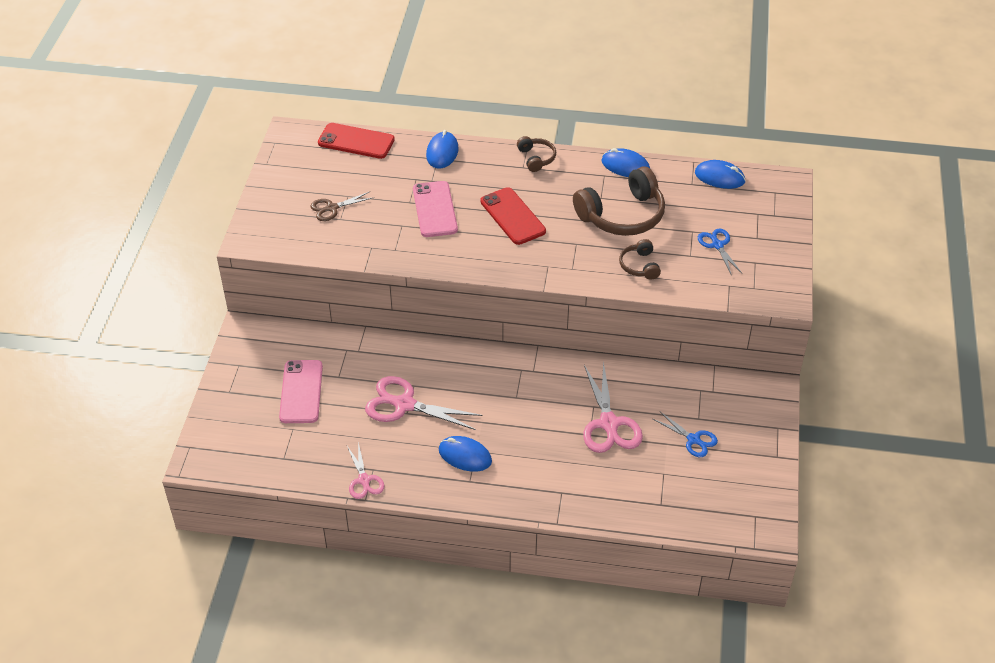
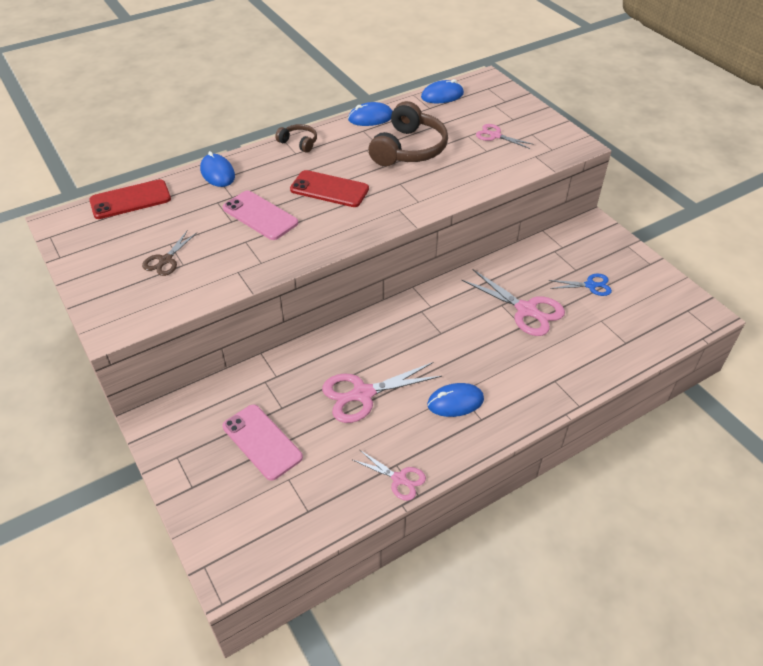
camera: 40 degrees left, 0 degrees up
(640, 266) = (462, 174): brown headphones -> none
(717, 245) = (495, 136): blue scissors -> pink scissors

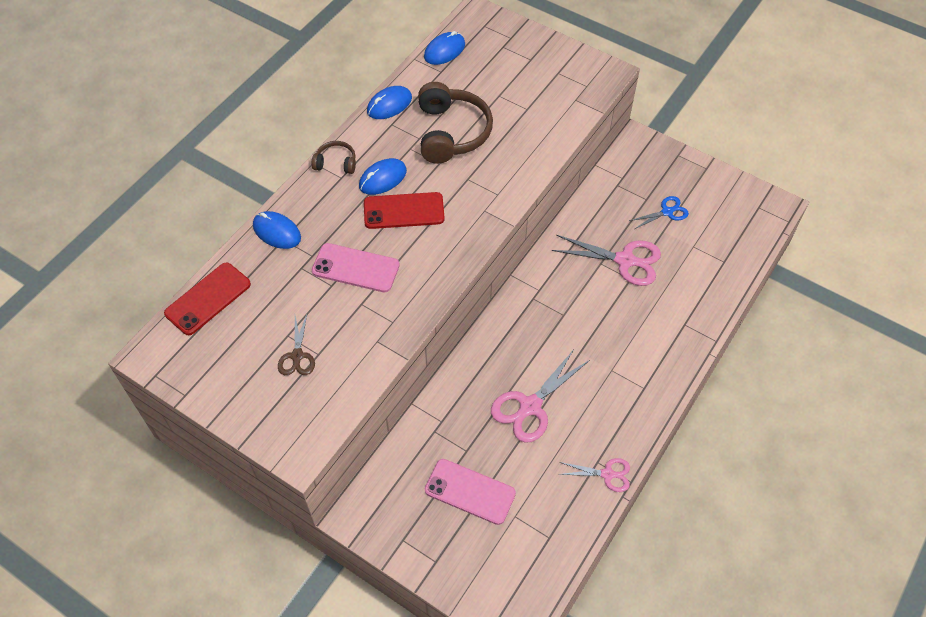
camera: 25 degrees left, 10 degrees up
(455, 402) = (613, 380): blue mouse -> blue mouse (382, 178)
(495, 136) = (525, 87): pink scissors -> none

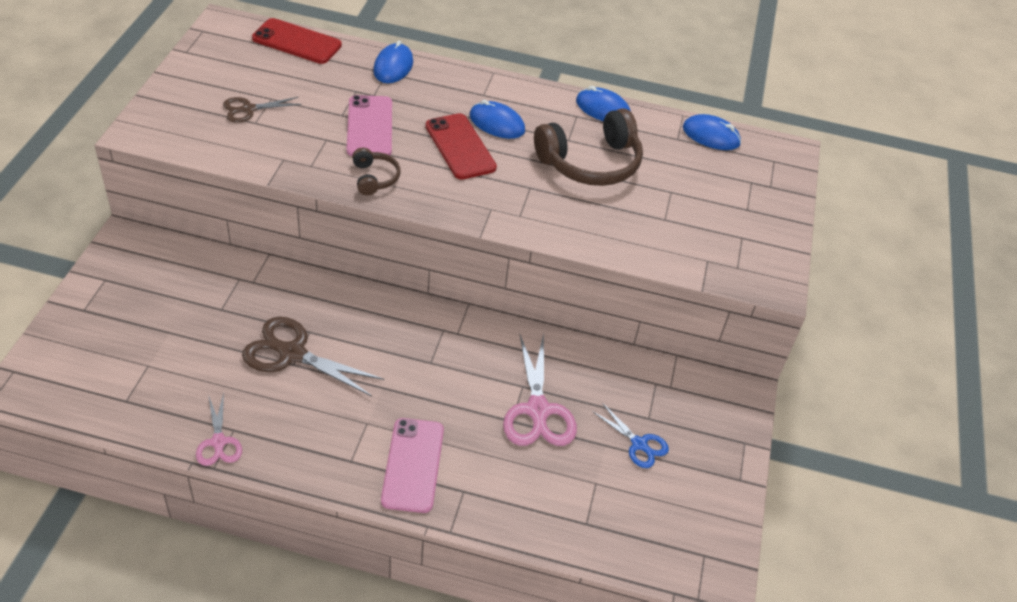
camera: 65 degrees right, 10 degrees down
(336, 163) = (500, 87): brown headphones -> brown headphones (374, 178)
(470, 491) = (171, 321): pink phone -> pink phone (413, 465)
(530, 406) = (292, 353): pink scissors -> brown scissors

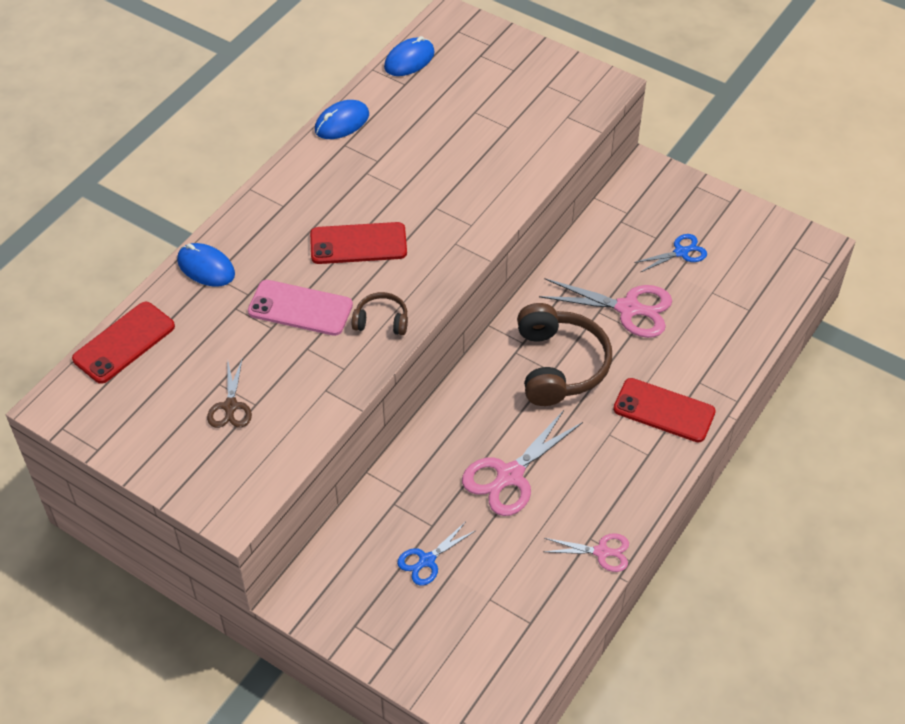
camera: 65 degrees left, 5 degrees up
(182, 313) = (427, 560): none -> blue scissors
(292, 353) = (510, 475): brown scissors -> pink scissors
(413, 465) = (664, 410): pink phone -> red phone
(497, 123) = (333, 207): blue mouse -> none
(590, 162) = (416, 154): brown headphones -> brown headphones (559, 365)

